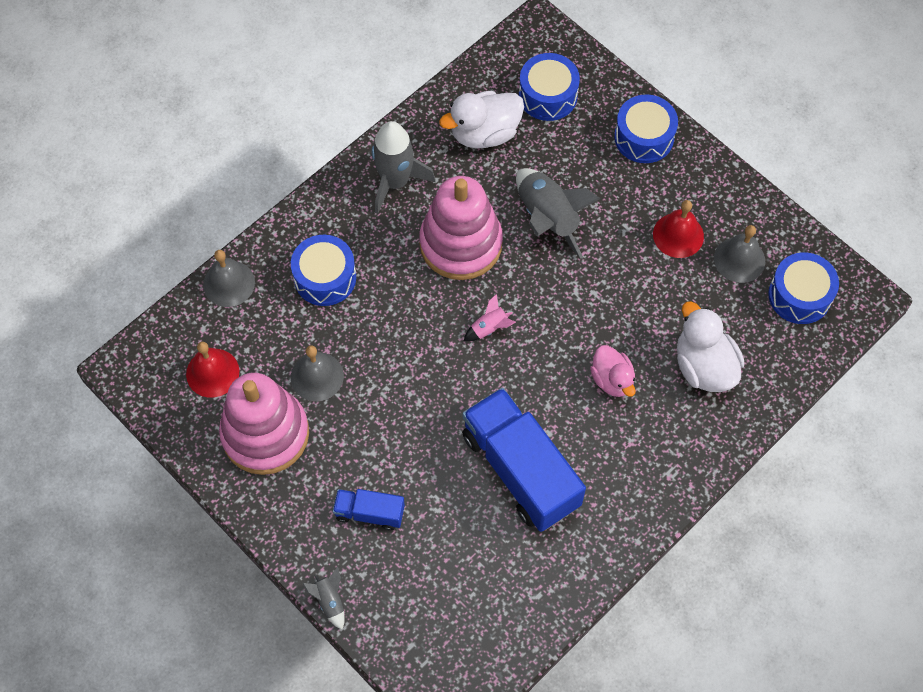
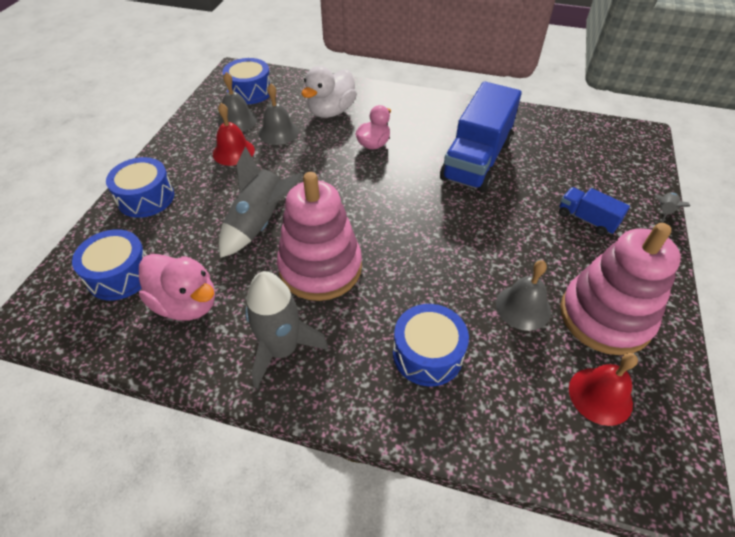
camera: 120 degrees left, 15 degrees down
(229, 283) = (503, 443): grey bell -> grey bell (278, 132)
(369, 513) = (586, 219): blue truck -> blue truck turned 150 degrees clockwise
(484, 133) = (186, 303): white duck -> pink duck
(489, 328) = (385, 217): pink rocket -> none

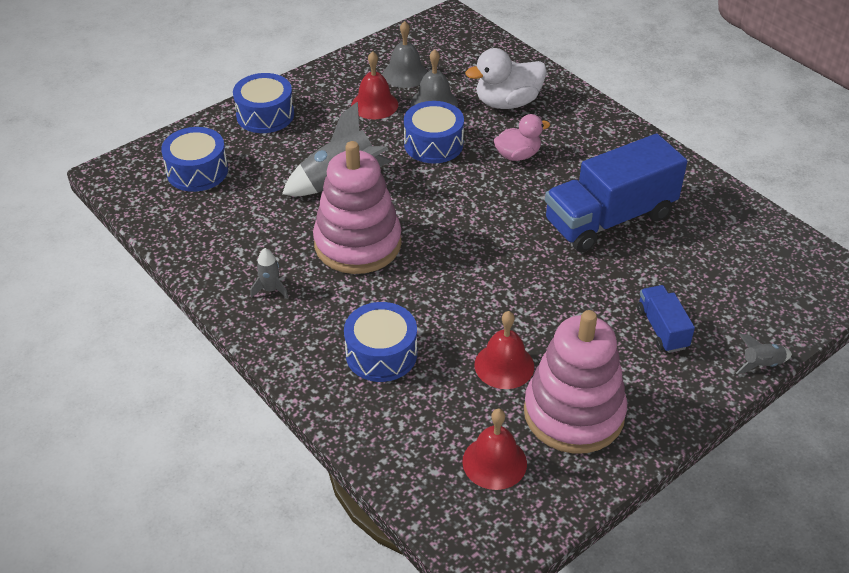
camera: 35 degrees right, 5 degrees down
(186, 303) = (228, 218): pink duck -> none
(250, 91) = (444, 47): blue drum -> blue drum (433, 144)
(282, 350) = (270, 289): grey rocket -> grey rocket, size x0.48
(523, 307) = (504, 365): grey bell -> red bell

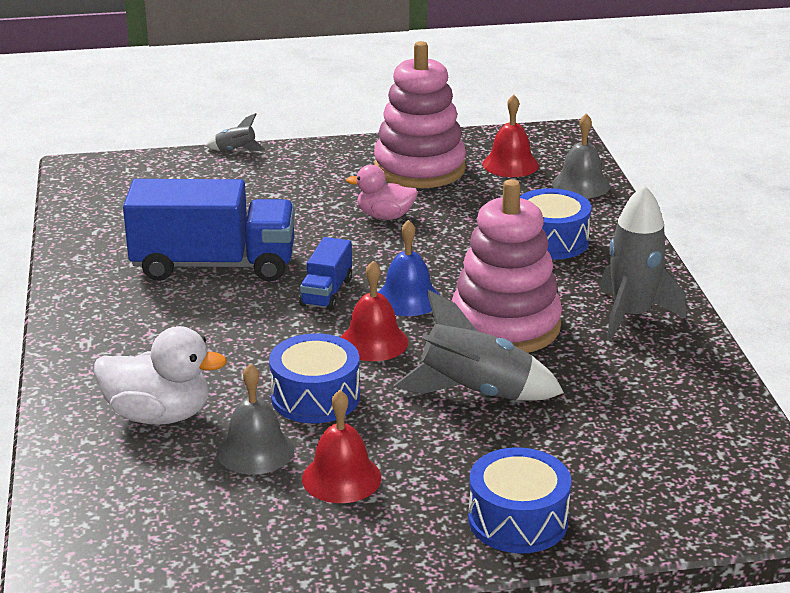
camera: 150 degrees left, 15 degrees down
(197, 171) = (664, 469): blue drum -> none
(270, 289) = (632, 316): grey rocket -> grey rocket, size x2.09
(405, 74) = (249, 510): grey bell -> grey bell (581, 185)
(445, 242) = (408, 298): none -> blue bell
(504, 365) = (446, 205): red bell -> red bell (373, 342)
(518, 155) = (228, 351): pink duck -> pink duck (385, 216)
(662, 329) = (282, 187): blue truck -> blue truck (326, 292)

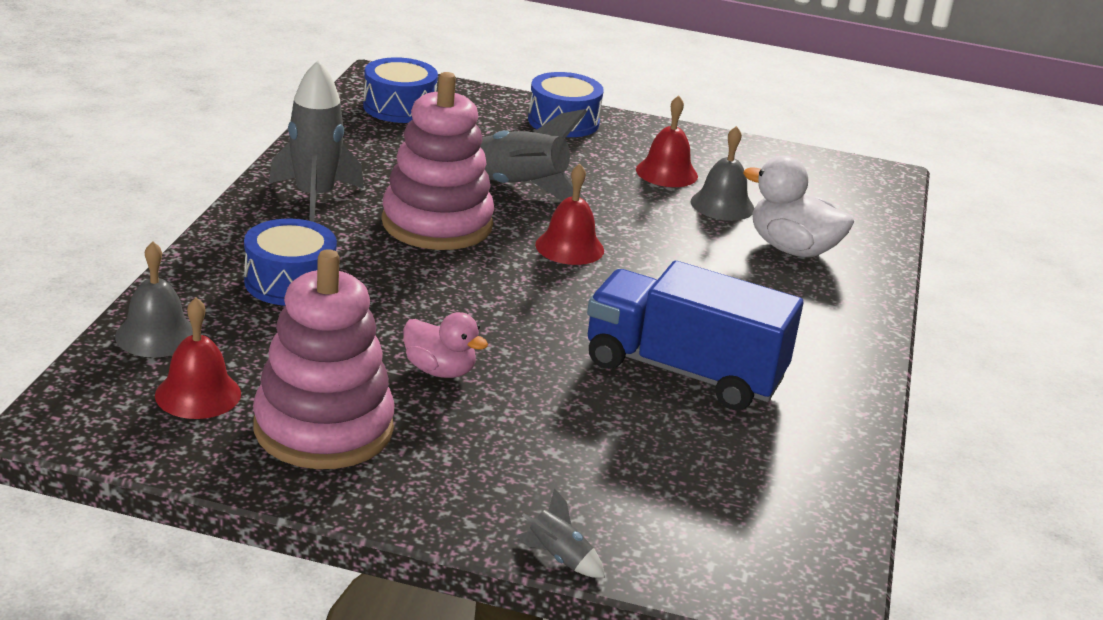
camera: 160 degrees left, 0 degrees up
(315, 397) = (652, 223): blue drum -> blue drum (399, 107)
(326, 292) = (579, 303): blue truck -> none
(408, 298) = (503, 273): blue bell -> none

